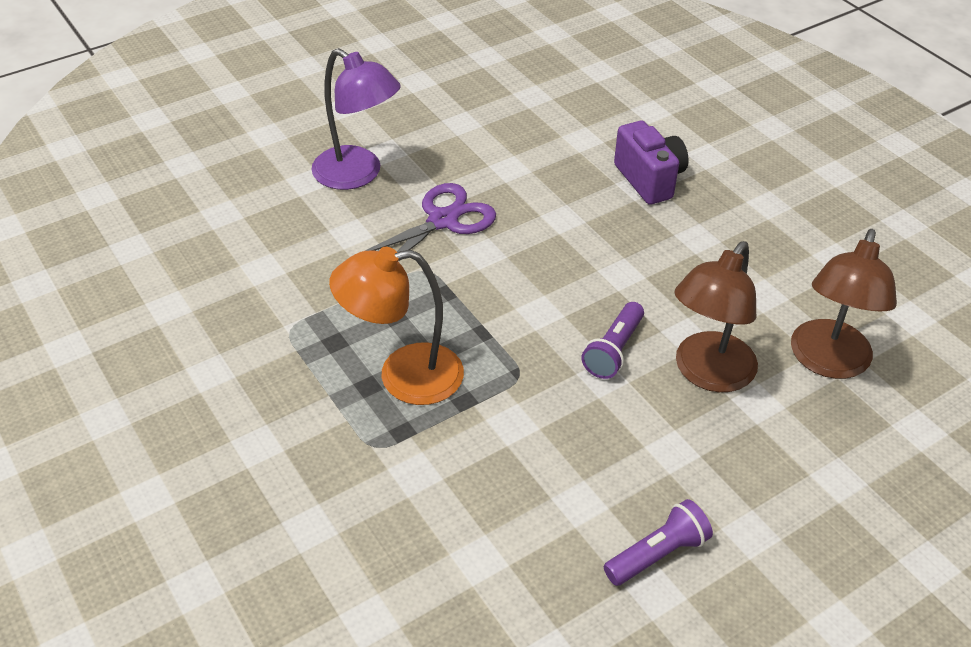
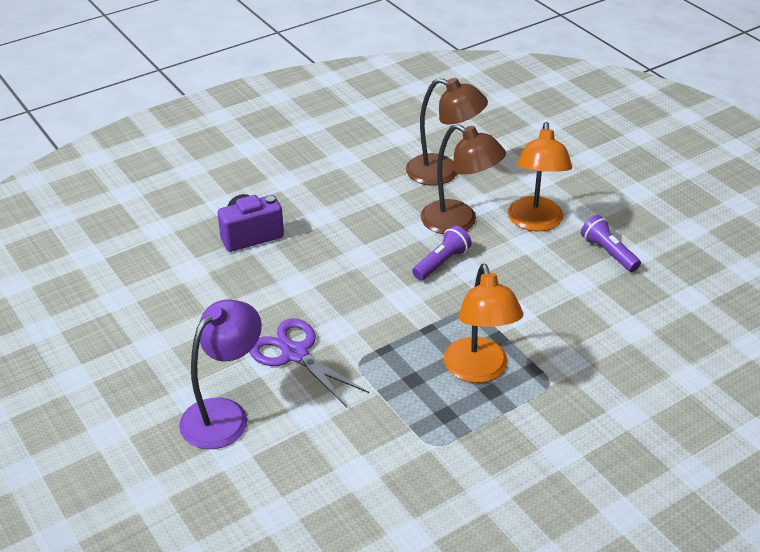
camera: 90 degrees left, 5 degrees down
(614, 350) = (441, 262): purple flashlight -> purple flashlight turned 75 degrees counterclockwise
(722, 465) = (535, 222): none -> orange lamp

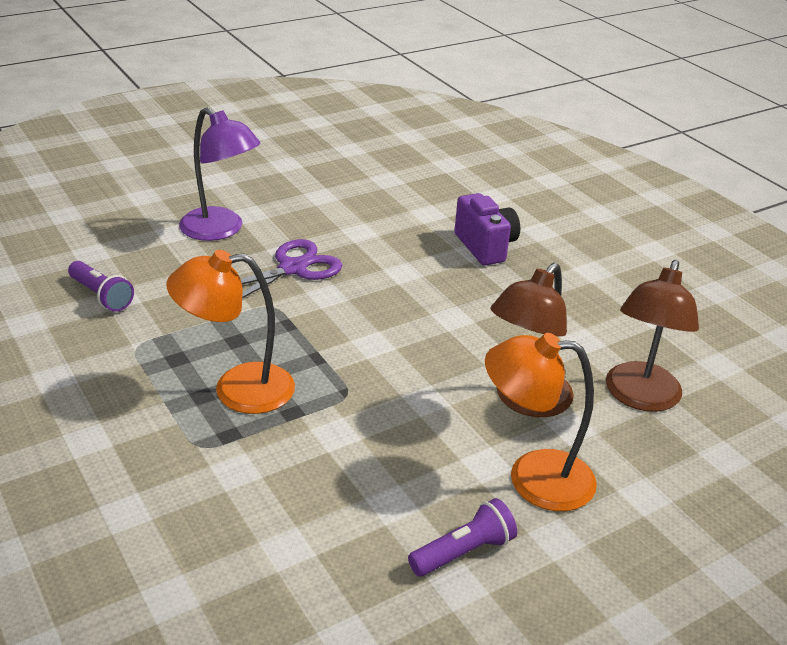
camera: 90 degrees right, 5 degrees down
(441, 262) = (439, 378): purple flashlight -> purple flashlight (101, 296)

